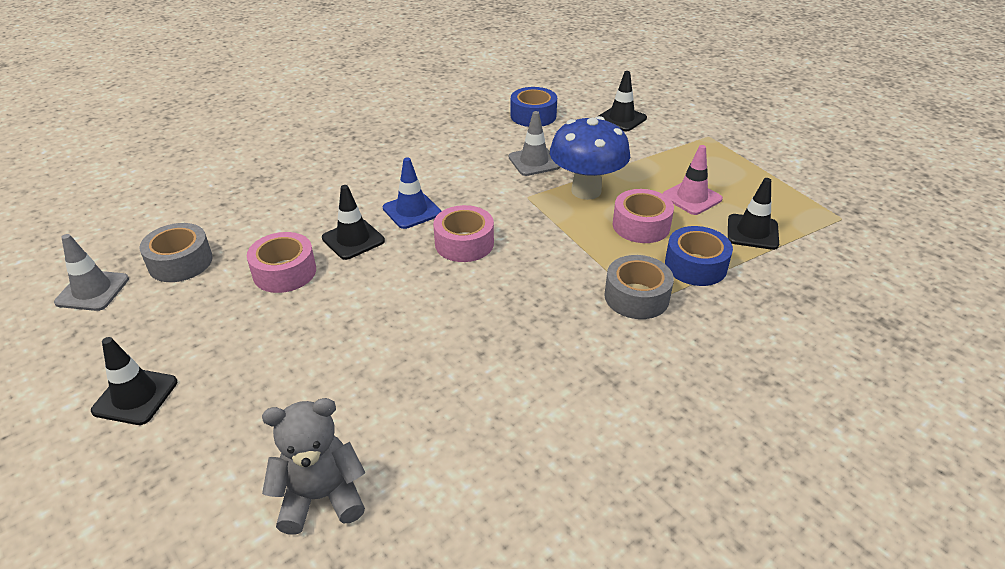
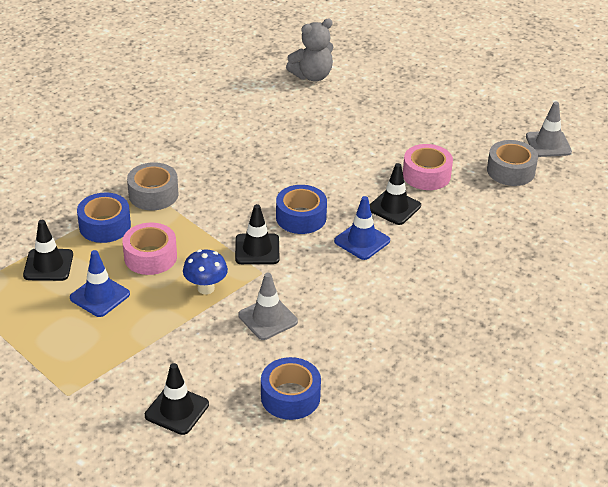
camera: 165 degrees right, 0 degrees up
(135, 396) = (449, 98): black traffic cone -> black traffic cone (257, 249)
(464, 243) = (301, 217): pink tape -> blue tape
(586, 191) = (206, 288): blue mushroom -> blue mushroom, size x0.57
(692, 197) = (100, 296): pink traffic cone -> blue traffic cone

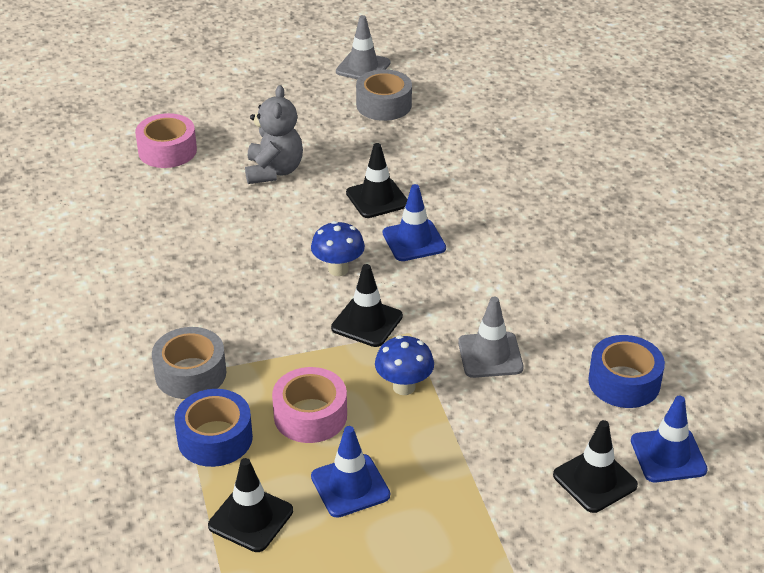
camera: 60 degrees left, 0 degrees up
(227, 443) = (668, 455): none -> blue traffic cone
(301, 217) = (338, 269): blue tape -> blue mushroom
(312, 76) = (85, 166): grey teddy bear -> grey teddy bear (274, 171)
(426, 175) = (343, 157): pink tape -> pink tape (167, 151)

